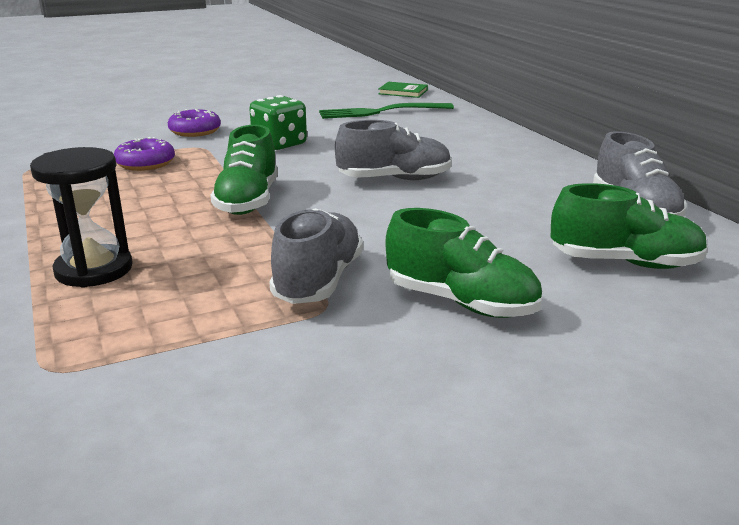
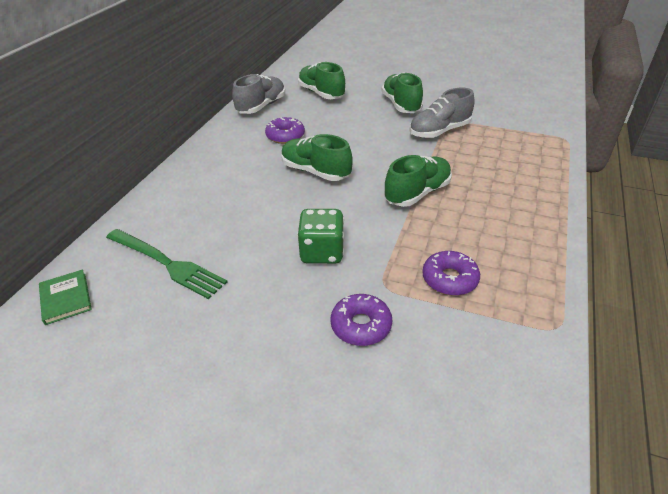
camera: 135 degrees left, 15 degrees up
(94, 270) = (534, 178): black hourglass -> none
(394, 179) = (315, 172): grey shoe -> green shoe
(509, 194) = (285, 136): none -> purple donut

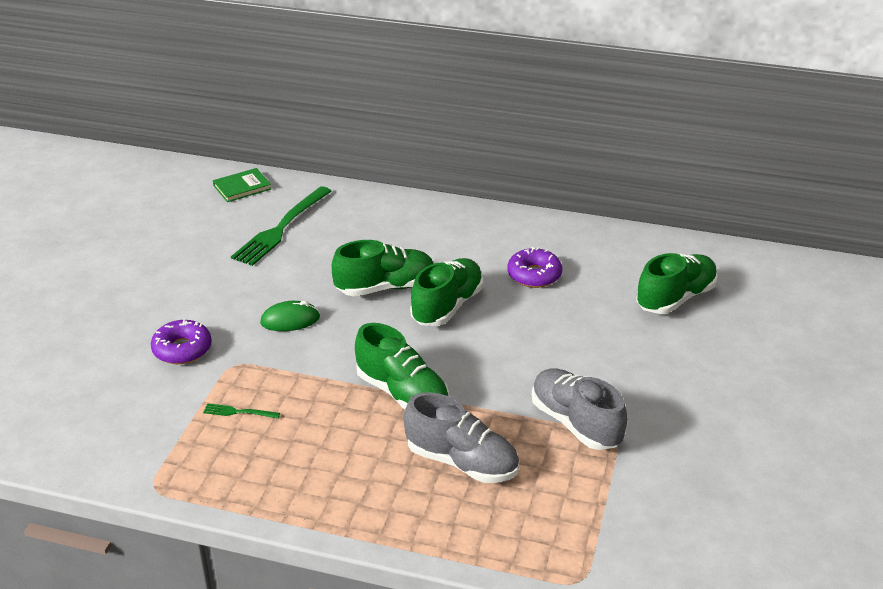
camera: 85 degrees right, 5 degrees down
(261, 106) = (615, 247): grey shoe -> grey shoe (462, 462)
(322, 252) = (290, 320): green dice -> green mouse
(401, 105) = (659, 383): green shoe -> green shoe (385, 287)
(449, 279) = (238, 412): purple donut -> green fork

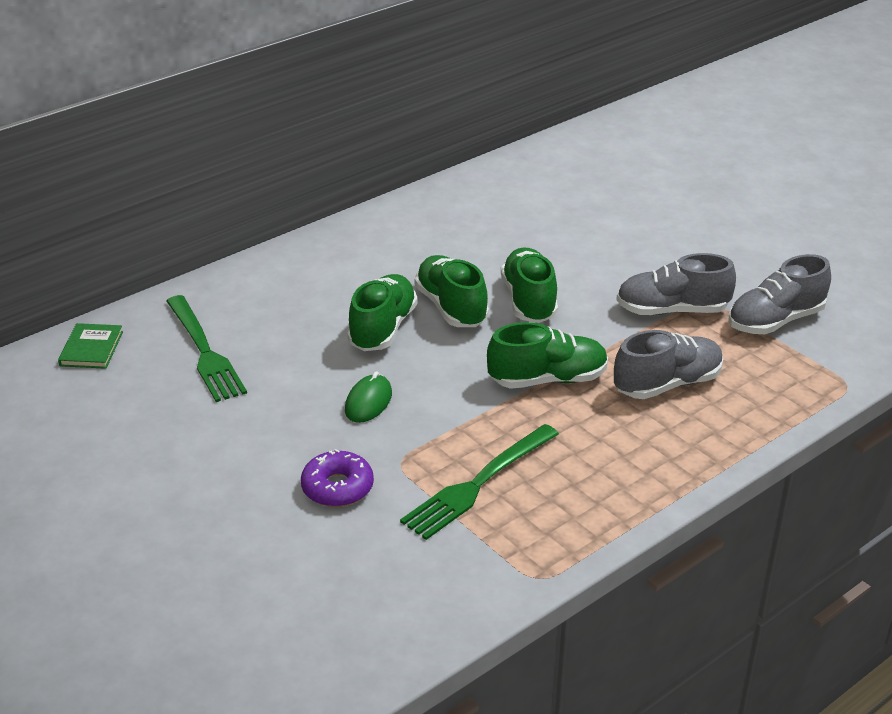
camera: 55 degrees left, 0 degrees up
(238, 412) = (477, 485): green fork -> green fork, size x2.34
(534, 275) = (459, 247): purple donut -> none
(632, 494) = (775, 321): none -> grey shoe
(675, 298) = (567, 199): green shoe -> green shoe (529, 301)

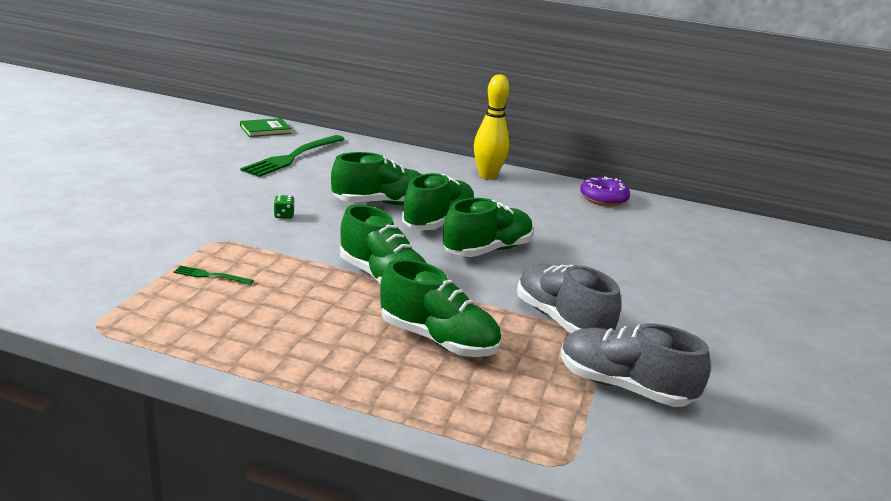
camera: 55 degrees right, 10 degrees down
(337, 487) = (170, 224): purple donut -> purple donut (603, 199)
(362, 236) = (487, 176): none -> yellow bowling pin
(368, 402) = (284, 215): green mouse -> green dice
(477, 485) = (209, 275): green fork -> green fork, size x0.43
(667, 384) = (438, 340): grey shoe -> green shoe

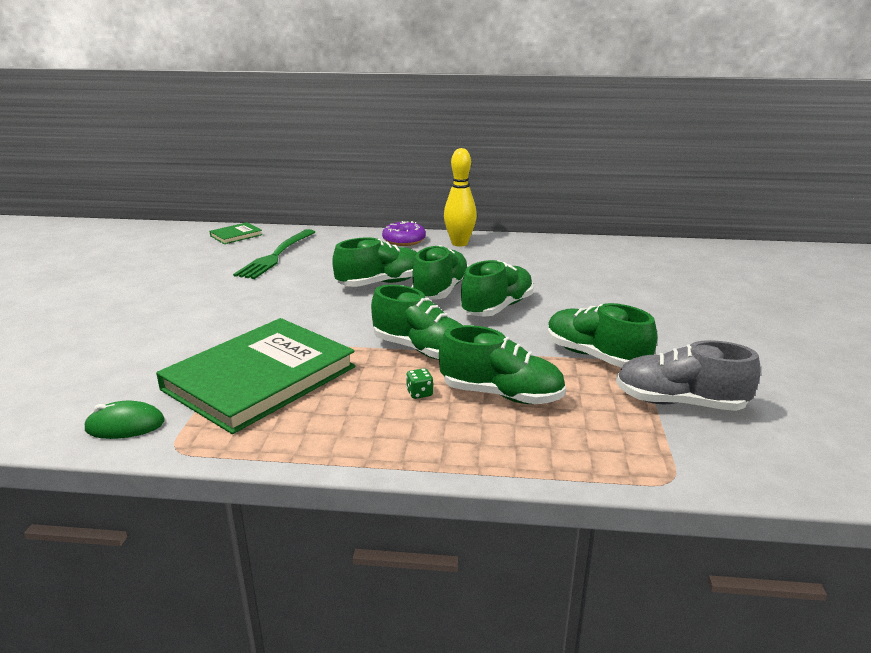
camera: 10 degrees left, 0 degrees up
(63, 296) = (125, 426): none -> green mouse
(209, 275) = (260, 378): green fork -> green book
(284, 215) = (298, 310): green dice -> green dice (419, 393)
(561, 320) = (595, 356): grey shoe -> green shoe
(603, 199) = (567, 246): purple donut -> purple donut (404, 240)

